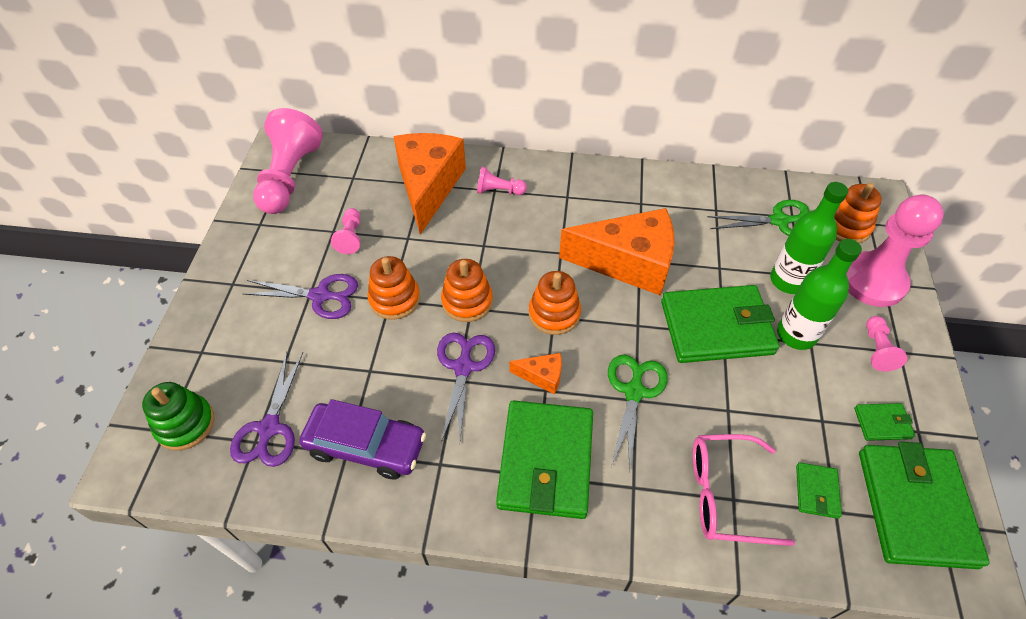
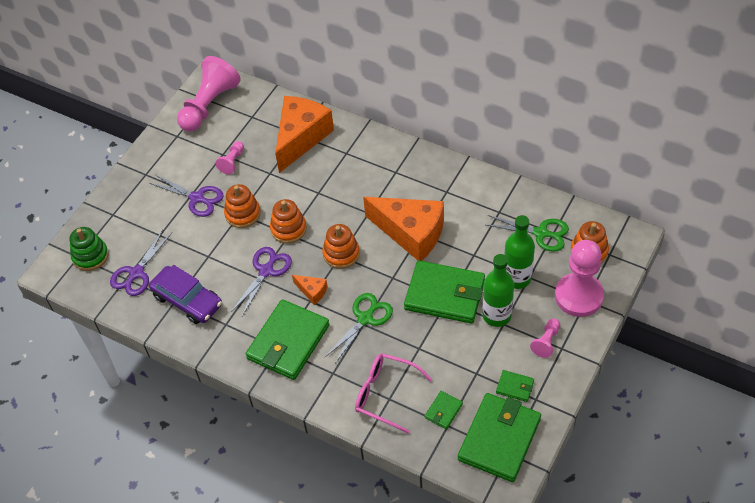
camera: 25 degrees right, 0 degrees up
(498, 191) = (349, 154): pink pawn -> none

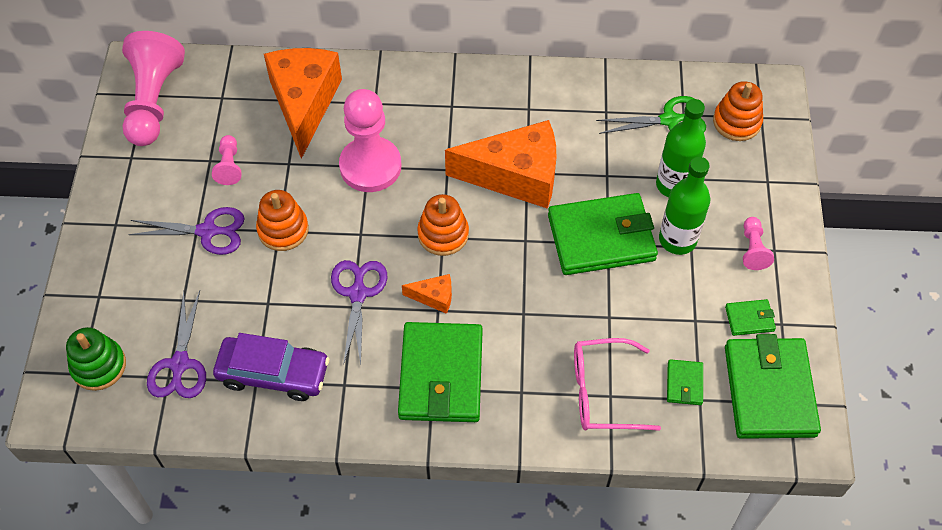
camera: 30 degrees left, 5 degrees up
(288, 229) = (356, 227): orange stacking toy -> none
(365, 318) = (521, 306): green scissors -> none
(579, 296) = (756, 180): pink pawn -> pink pawn (370, 166)

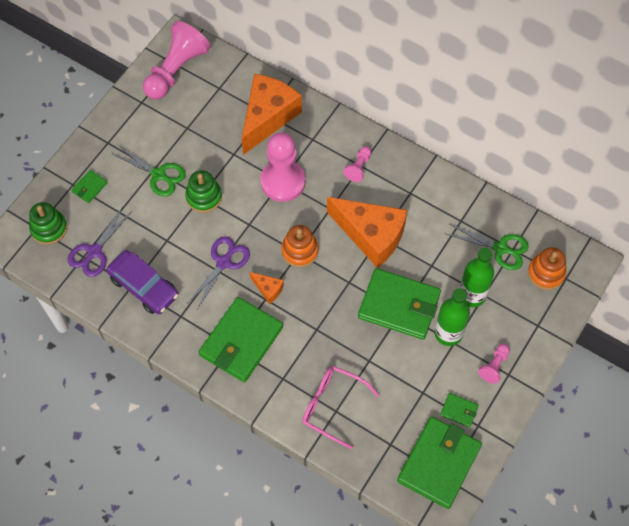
camera: 30 degrees right, 5 degrees up
(208, 231) = (158, 175): purple scissors -> green scissors
(229, 166) = (196, 137): pink pawn -> pink pawn (358, 168)
(283, 229) = (204, 197): orange stacking toy -> green stacking toy
(684, 383) = (387, 429): green wallet -> green wallet (89, 187)

